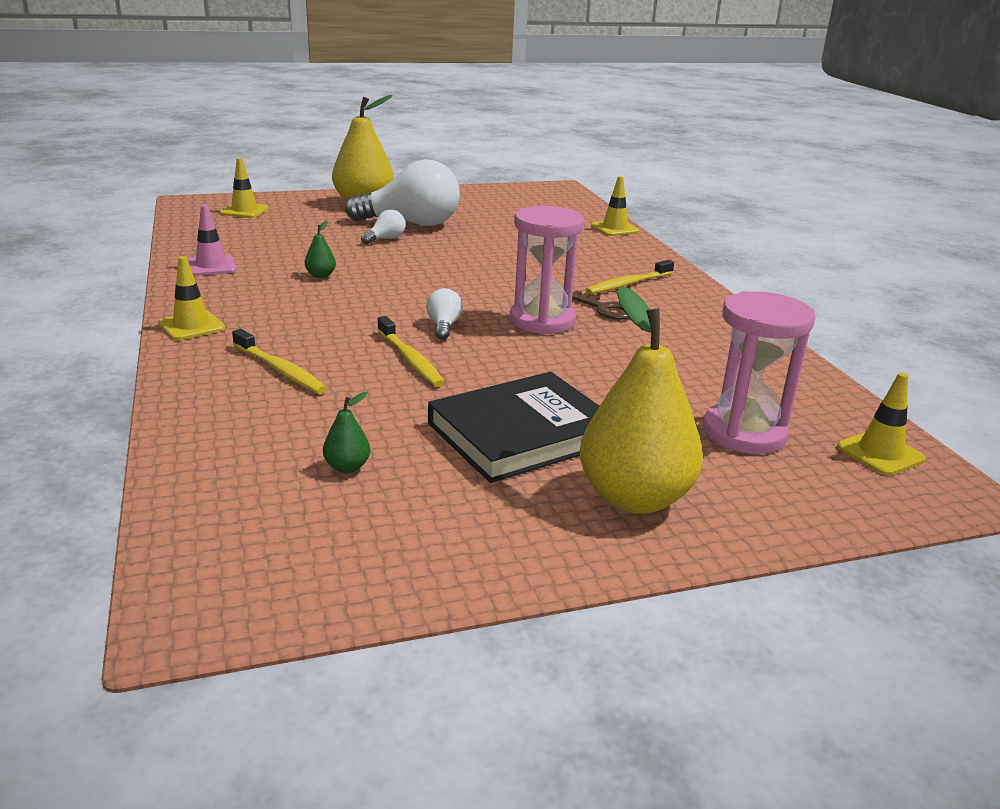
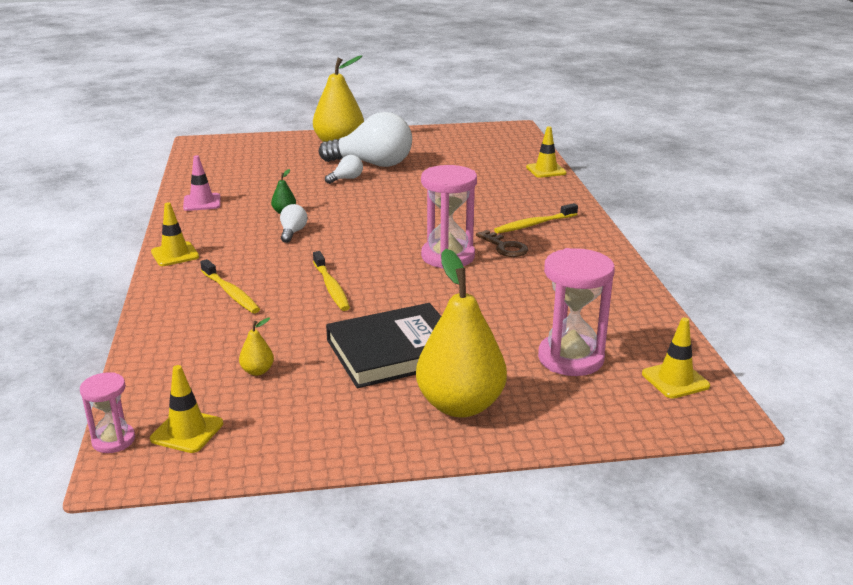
camera: 10 degrees right, 0 degrees up
(163, 575) = (113, 440): none -> pink hourglass
(244, 211) = (240, 151): yellow traffic cone -> yellow traffic cone (187, 431)
(347, 467) = (257, 371): green pear -> yellow pear
(443, 326) = (367, 259): white light bulb -> white light bulb (293, 232)

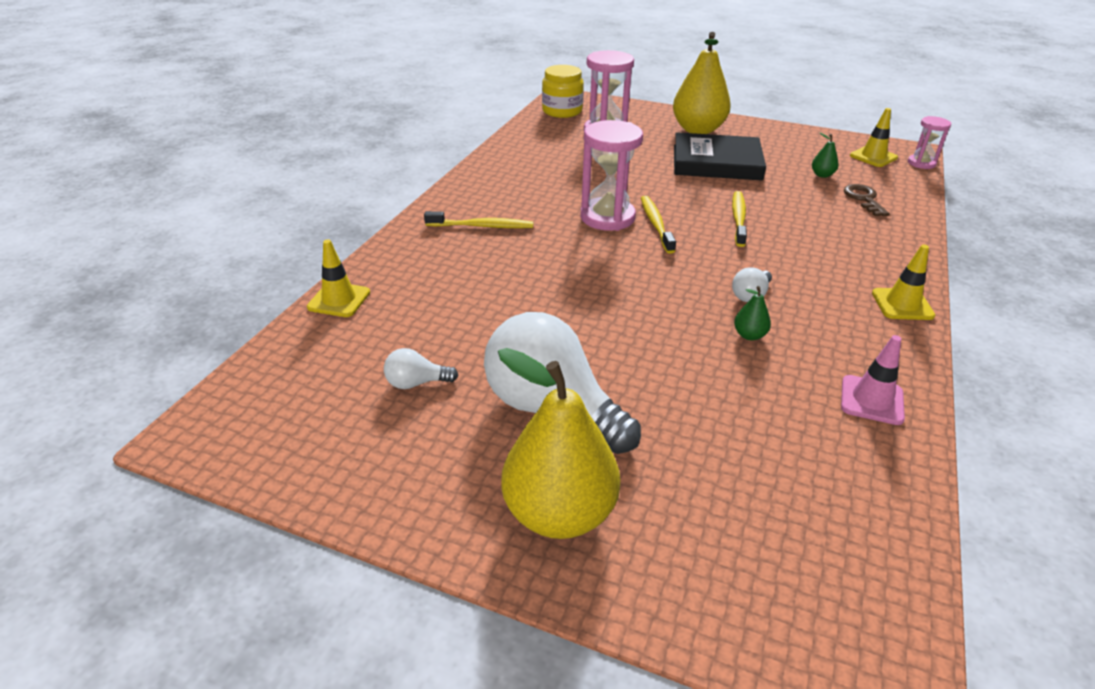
camera: 150 degrees left, 10 degrees up
(231, 293) = (837, 239): yellow toothbrush -> yellow toothbrush (656, 224)
(257, 371) = (822, 175): yellow pear -> green pear
(346, 179) = (622, 381): white light bulb -> white light bulb (416, 383)
(504, 247) = (544, 211): brown key -> brown key (864, 199)
(675, 380) = (562, 111): yellow traffic cone -> yellow jar

